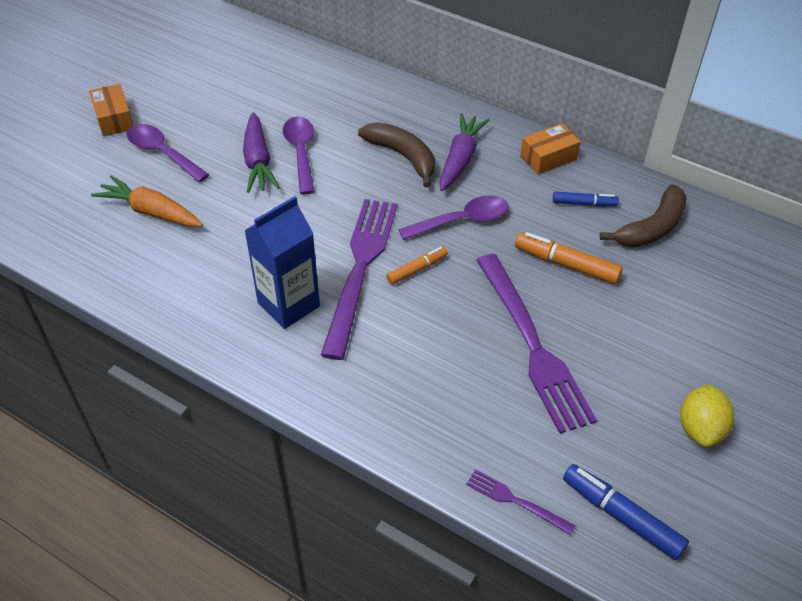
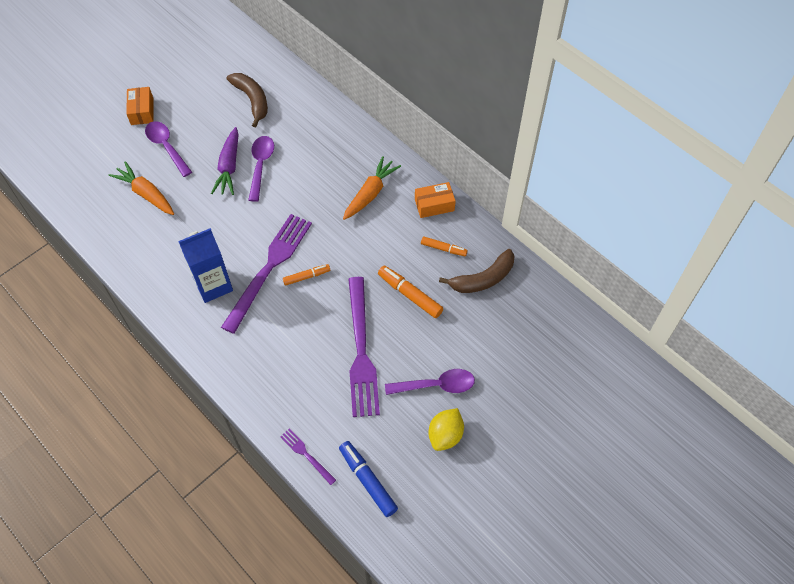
camera: 15 degrees right, 10 degrees up
(402, 156) = (330, 183): brown banana -> brown banana (252, 100)
(460, 159) = (370, 193): purple carrot -> orange carrot
(462, 220) = (352, 245): purple spoon -> purple spoon (436, 385)
(584, 203) = (443, 249): blue marker -> orange marker

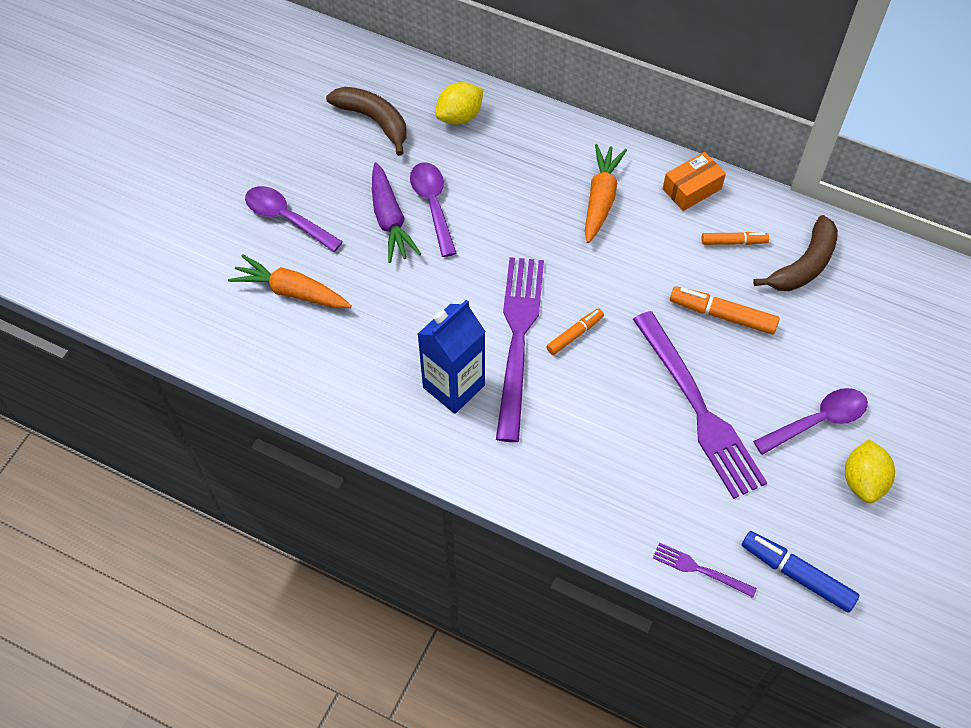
camera: 20 degrees left, 0 degrees up
(142, 111) = (224, 179): orange box -> none
(307, 113) = (459, 116): none -> yellow lemon

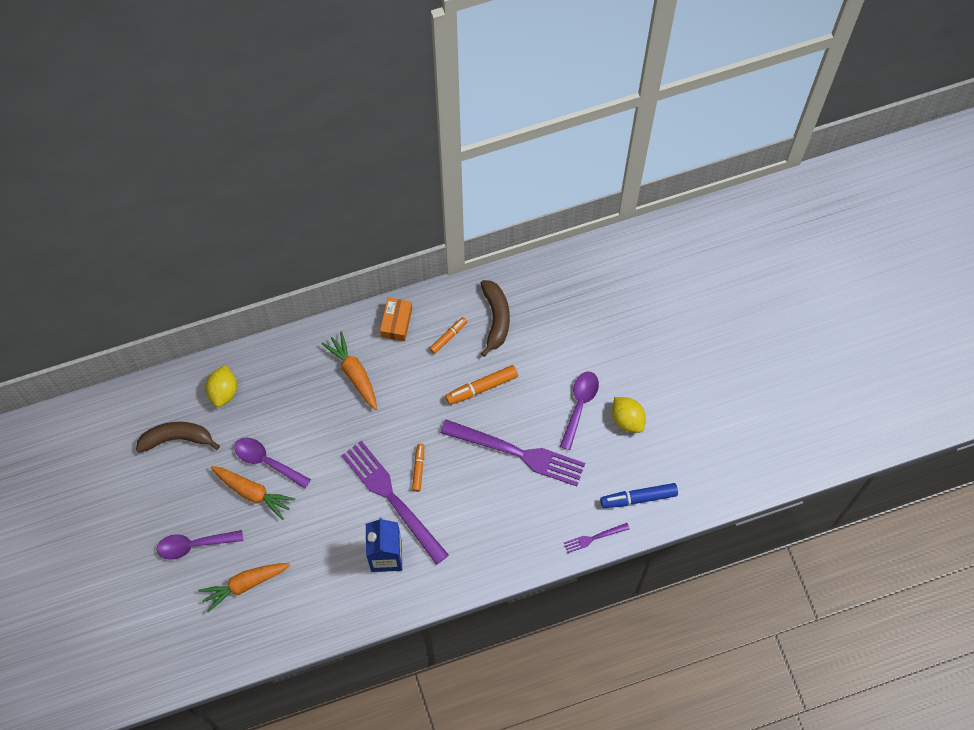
camera: 45 degrees left, 10 degrees up
(390, 220) = (252, 492): purple carrot -> orange carrot

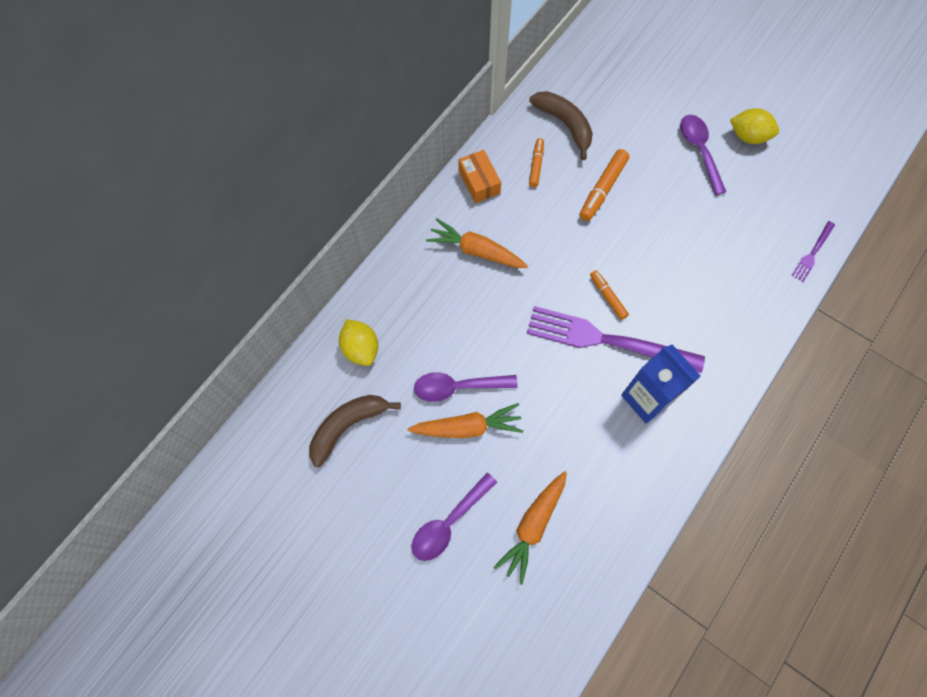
camera: 35 degrees left, 0 degrees up
(518, 453) = (683, 224): purple fork -> none
(638, 498) = (817, 194): blue marker -> none

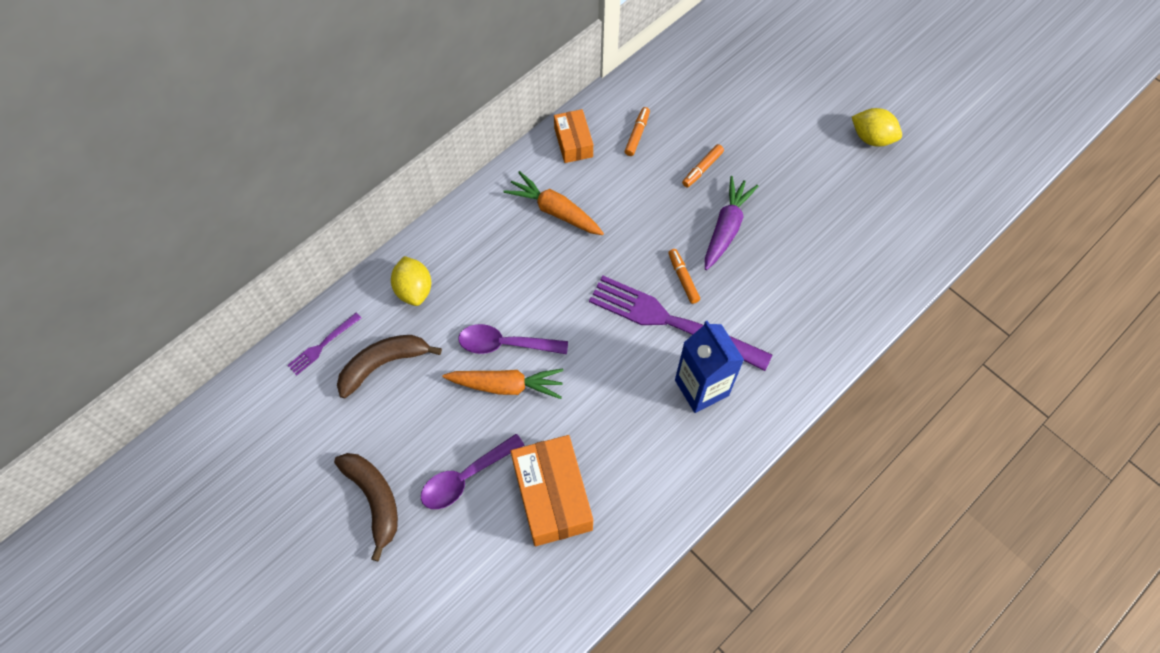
camera: 10 degrees right, 5 degrees down
(533, 526) = (552, 496): orange carrot -> orange box
(565, 124) = (677, 97): brown banana -> brown banana (374, 500)
(602, 189) = (702, 169): orange marker -> orange marker, size x0.63
(636, 242) = (726, 228): none -> purple carrot
(699, 151) = (815, 145): purple spoon -> none
(812, 253) = (915, 268): purple fork -> purple fork (322, 345)

